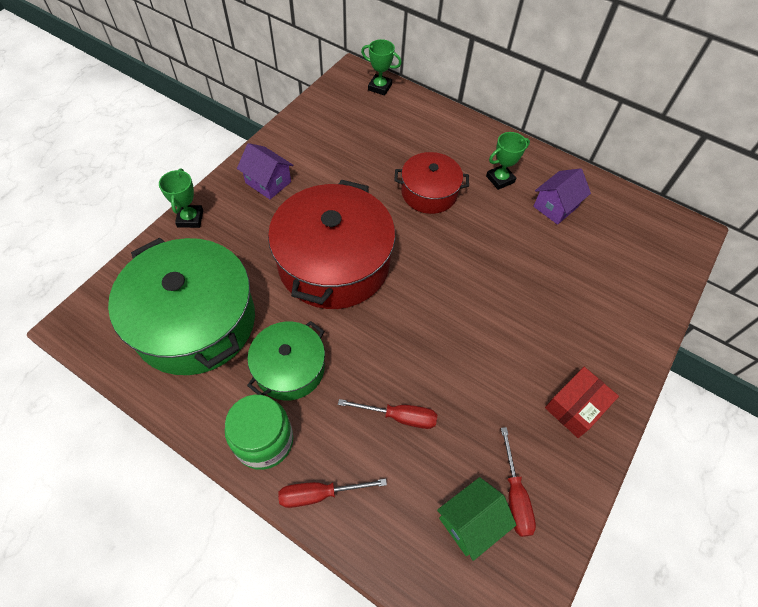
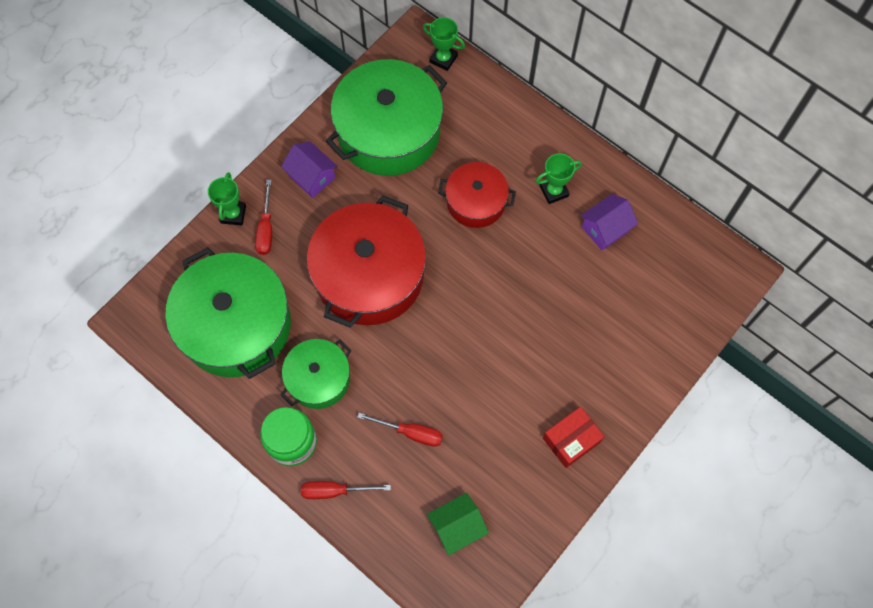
camera: 10 degrees right, 10 degrees up
(338, 142) = (388, 132): none -> green pot
(514, 495) = (498, 510): red screwdriver -> red screwdriver (266, 229)

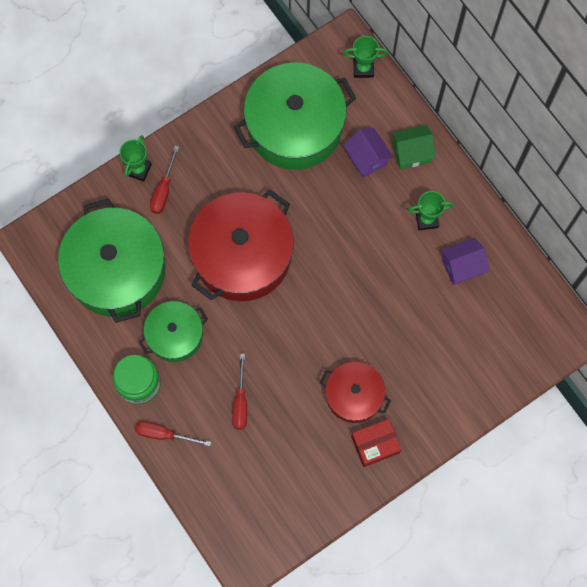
camera: 15 degrees right, 5 degrees up
(312, 177) = (215, 152): purple house -> purple house (366, 158)
(410, 432) = (240, 402): red screwdriver -> red screwdriver turned 60 degrees clockwise
(443, 59) = (363, 68): green trophy -> green trophy turned 45 degrees counterclockwise
(457, 527) = (257, 491): green house -> green house (411, 153)
(476, 202) = (354, 212): red pot -> red pot (354, 395)

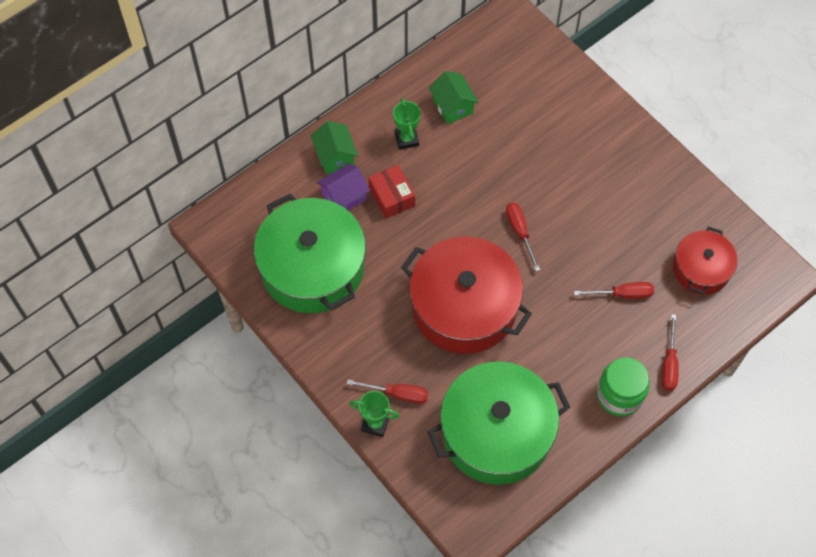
camera: 95 degrees left, 10 degrees down
(175, 335) = (561, 364): green pot -> none
(315, 314) = (520, 232): none -> red screwdriver
(354, 395) = (598, 192): red pot -> red pot (701, 269)
(363, 68) = (241, 206): green trophy -> none
(375, 444) = (644, 170): red box -> red box (391, 197)
(462, 266) = (452, 106): purple house -> green house

